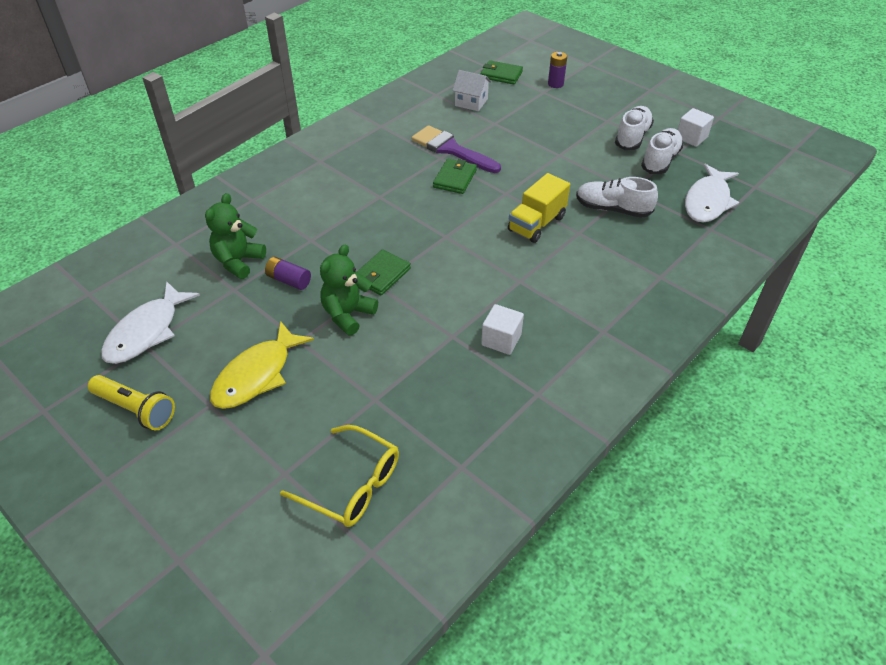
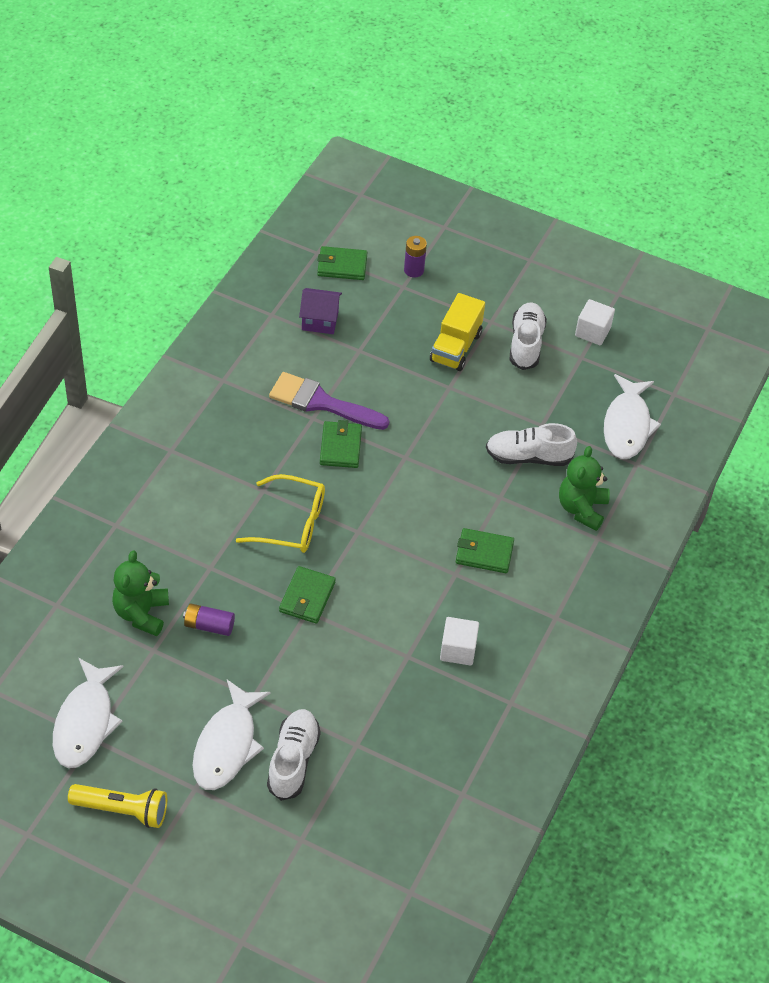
camera: 20 degrees left, 5 degrees up
(257, 375) = (227, 745): yellow fish -> white fish
(348, 315) = (290, 654): green teddy bear -> green teddy bear (581, 509)
(352, 485) = (369, 835): yellow glasses -> yellow glasses (291, 523)
(471, 102) = (320, 320): white house -> purple house
(536, 224) = (452, 494): yellow truck -> yellow truck (455, 347)
(551, 270) = (484, 553): none -> green wallet
(660, 160) = (565, 374): white shoe -> white shoe (293, 760)

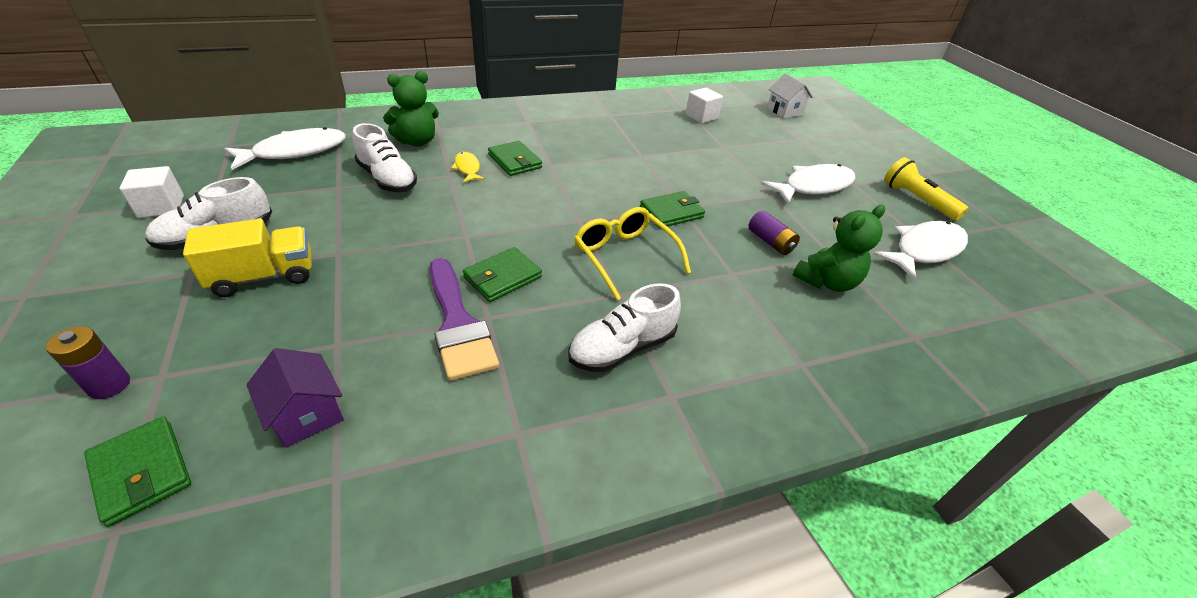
camera: 135 degrees left, 10 degrees down
(293, 760) = (772, 161): white shoe -> white shoe (622, 348)
(364, 903) = (784, 111): none -> white house
(458, 650) = (606, 141): white cube -> white cube (701, 117)
(501, 514) = (467, 168): none -> yellow fish

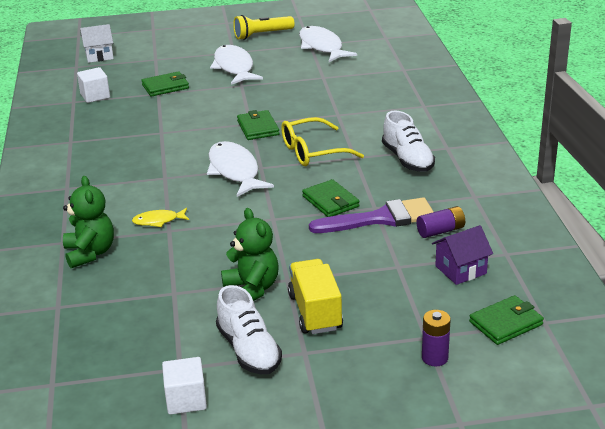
camera: 75 degrees left, 10 degrees down
(295, 152) = (87, 331): white fish -> white fish (235, 171)
(387, 179) = (167, 265): white shoe -> none
(515, 161) = (152, 195): green wallet -> green wallet (165, 87)
(770, 242) = (304, 96): purple battery -> purple battery (441, 231)
(826, 282) = (350, 84): green teddy bear -> green teddy bear (252, 289)

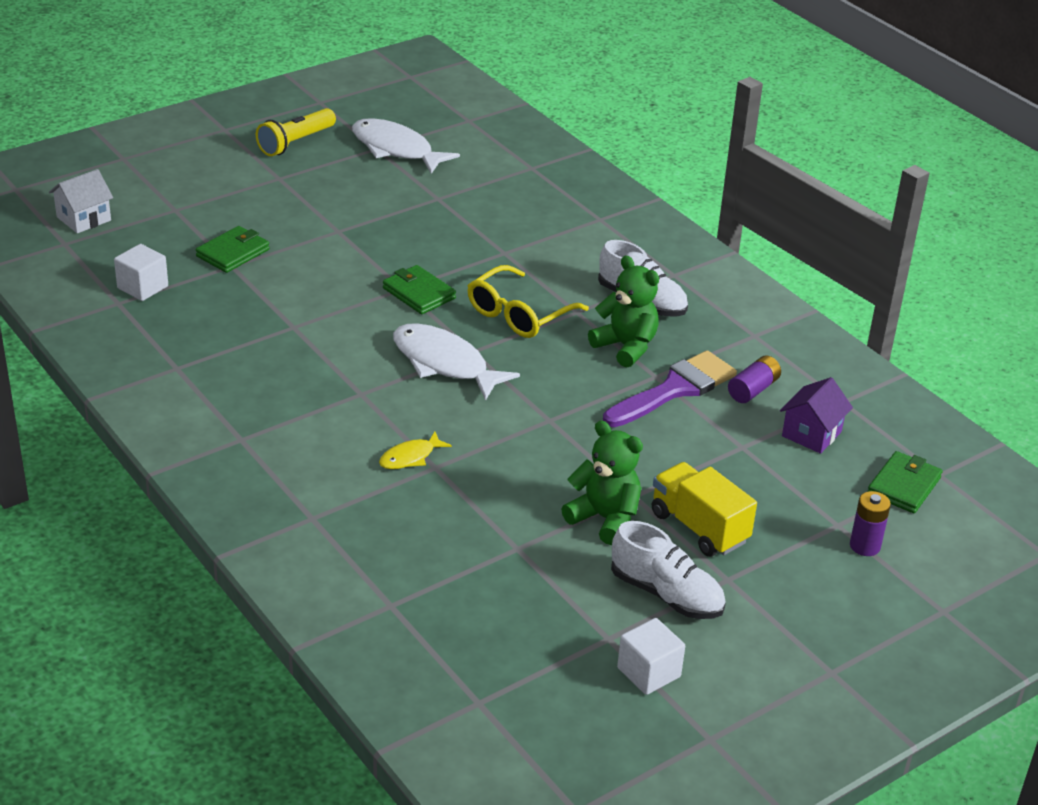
camera: 30 degrees left, 5 degrees up
(90, 253) = (363, 523): green teddy bear -> green teddy bear (626, 347)
(234, 67) = (303, 203): white fish -> none
(330, 201) = (598, 380): green wallet -> none

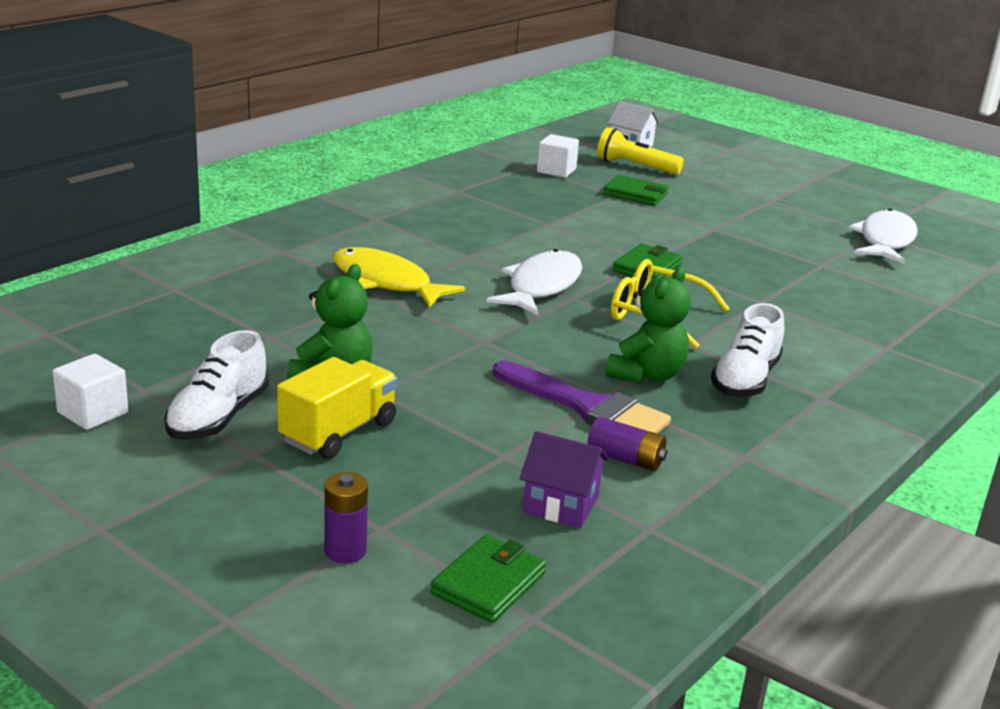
camera: 75 degrees right, 10 degrees down
(295, 143) = (838, 201): yellow flashlight -> yellow flashlight (635, 166)
(410, 457) = (386, 282): yellow fish -> yellow fish, size x1.95
(903, 486) = (488, 583): green wallet -> green wallet turned 75 degrees counterclockwise

